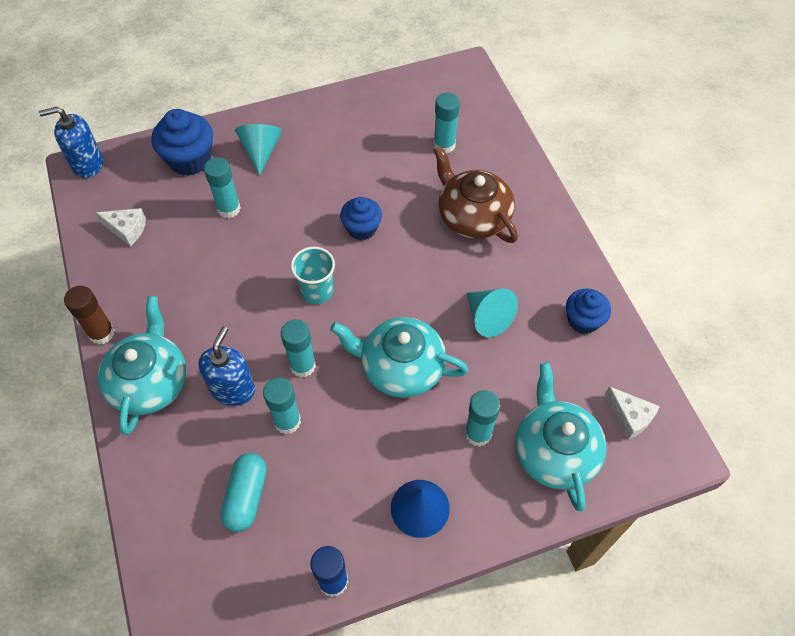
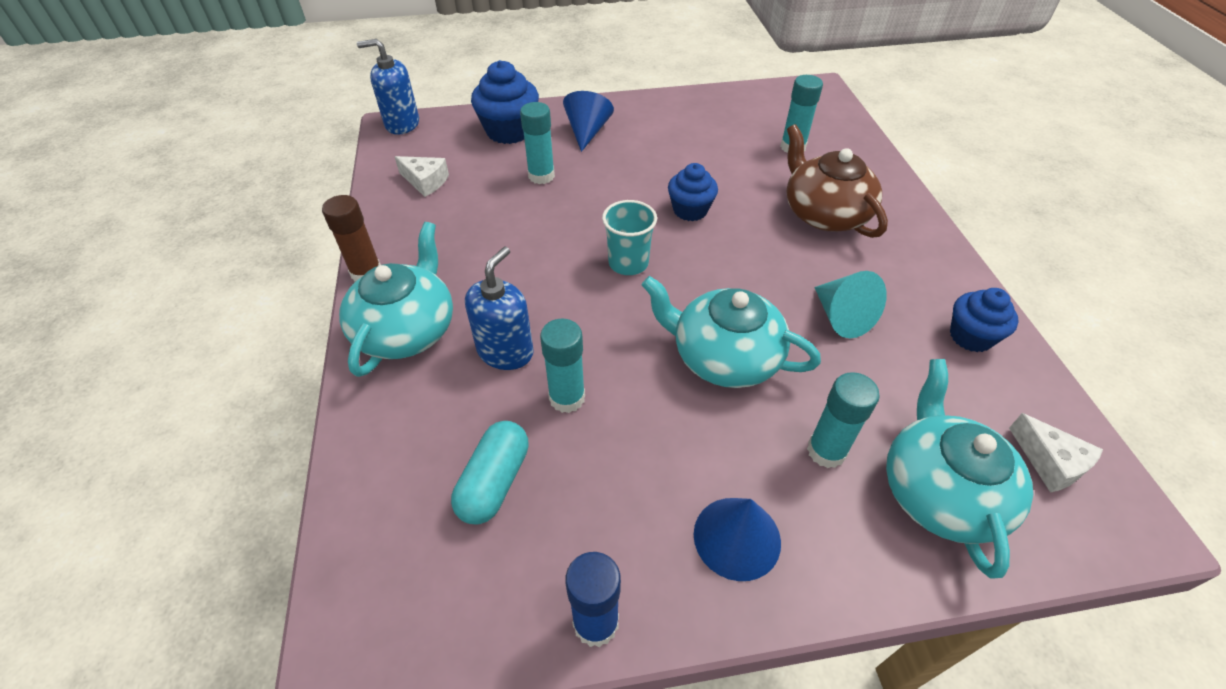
camera: 10 degrees right, 10 degrees down
(261, 151) = (587, 132): turquoise cone -> blue cone
(302, 365) = (598, 338): turquoise glue stick -> none

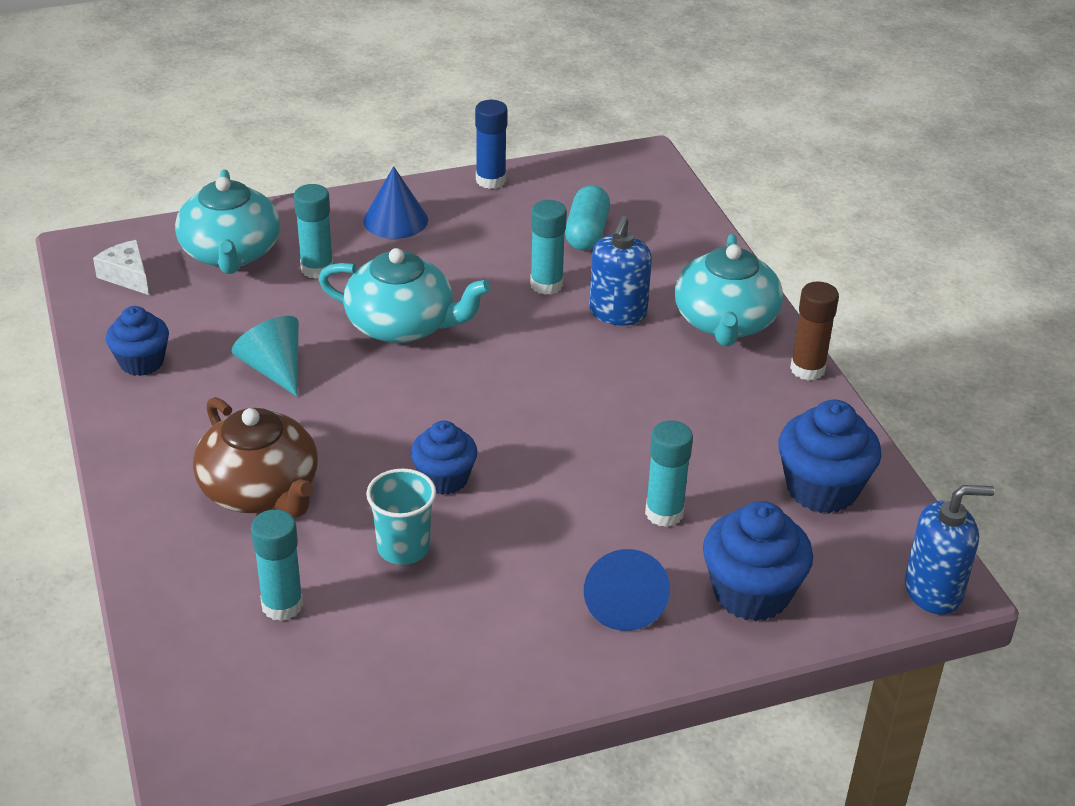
camera: 170 degrees right, 10 degrees down
(425, 181) = (822, 489): white cheese -> blue cupcake
(628, 263) = (514, 404): turquoise cup -> turquoise cup (403, 548)

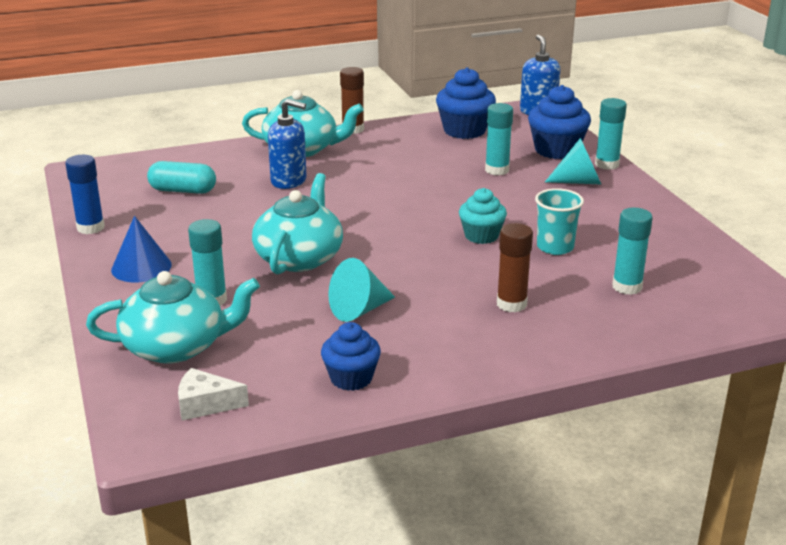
camera: 90 degrees left, 10 degrees down
(127, 276) = (205, 404): white cheese -> white cheese turned 45 degrees clockwise
(261, 490) = (511, 304): brown teapot -> brown glue stick
(444, 479) = (481, 236): blue cupcake -> turquoise cupcake
(546, 285) = (250, 204): turquoise glue stick -> turquoise glue stick (607, 164)
(623, 604) = (579, 181): blue cone -> turquoise cone

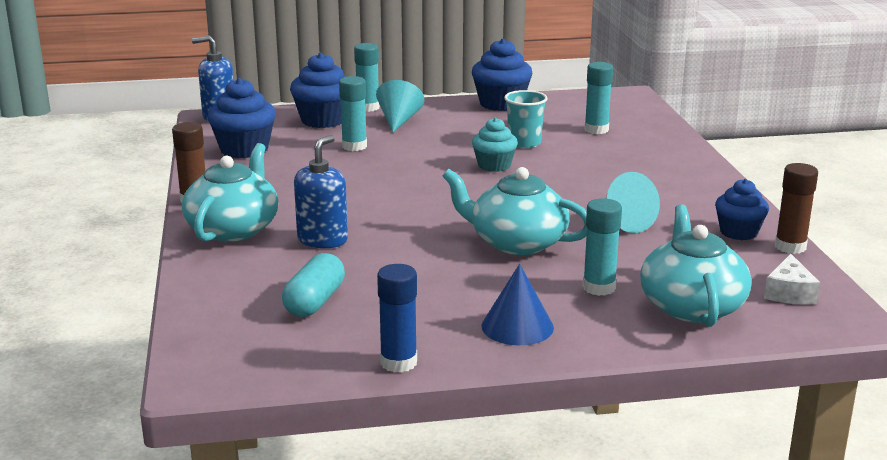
camera: 80 degrees left, 5 degrees down
(511, 304) = (620, 167): brown glue stick -> brown glue stick (790, 247)
(673, 227) = (501, 104): none -> blue cupcake

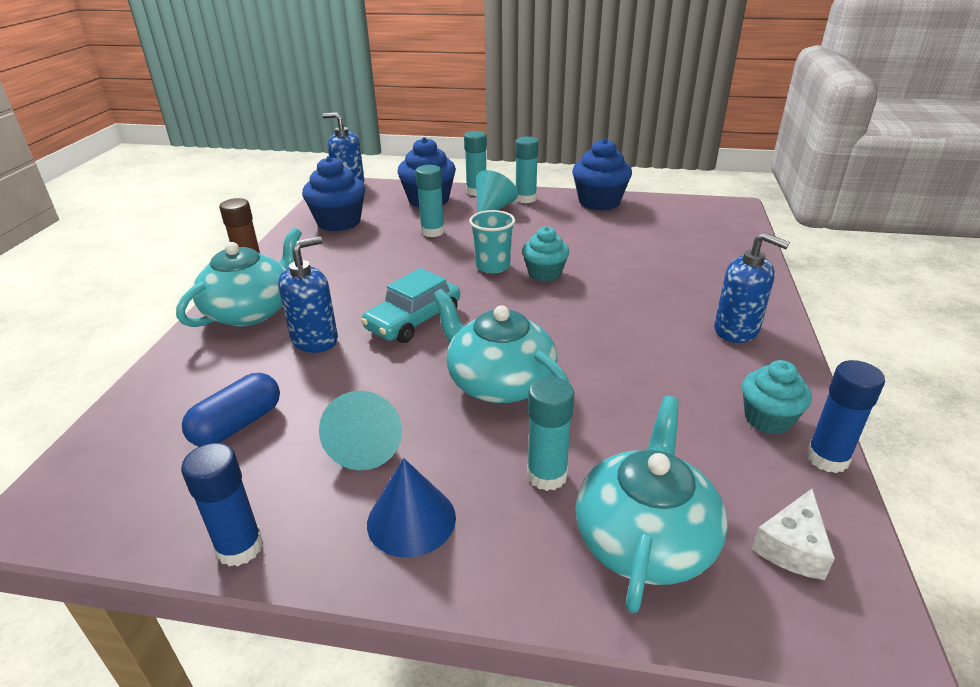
camera: 20 degrees right, 10 degrees up
(315, 302) = (238, 425): turquoise capsule -> blue capsule
(402, 214) = (413, 320): none -> turquoise car
(524, 143) = (592, 250): turquoise cup -> turquoise cup (492, 266)
(596, 130) = (675, 244): turquoise glue stick -> turquoise glue stick (525, 199)
(625, 222) = (636, 376): turquoise cone -> turquoise cone (366, 446)
(685, 183) = (736, 330): none -> blue soap dispenser
(738, 232) = (768, 419): blue cupcake -> turquoise cupcake
(790, 247) = (827, 458): brown glue stick -> blue glue stick

